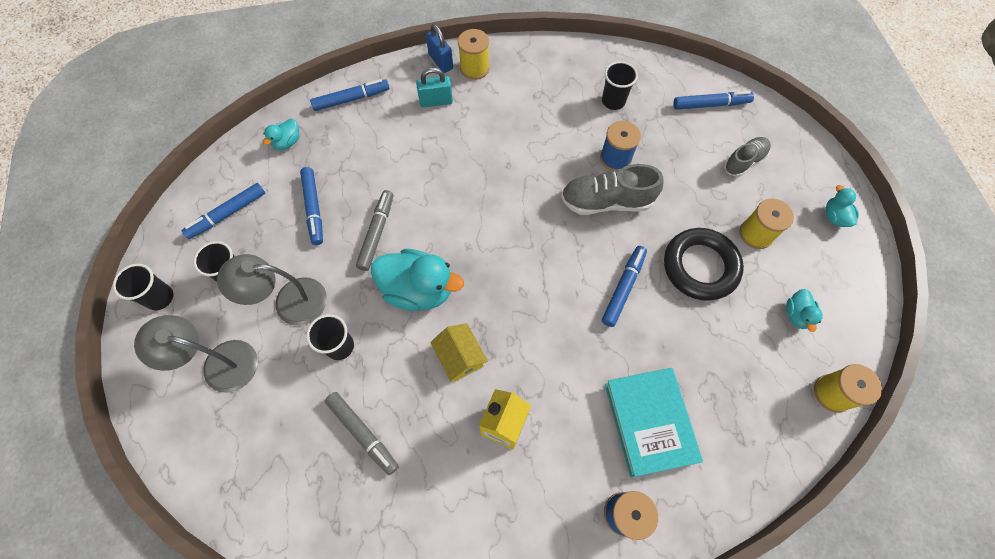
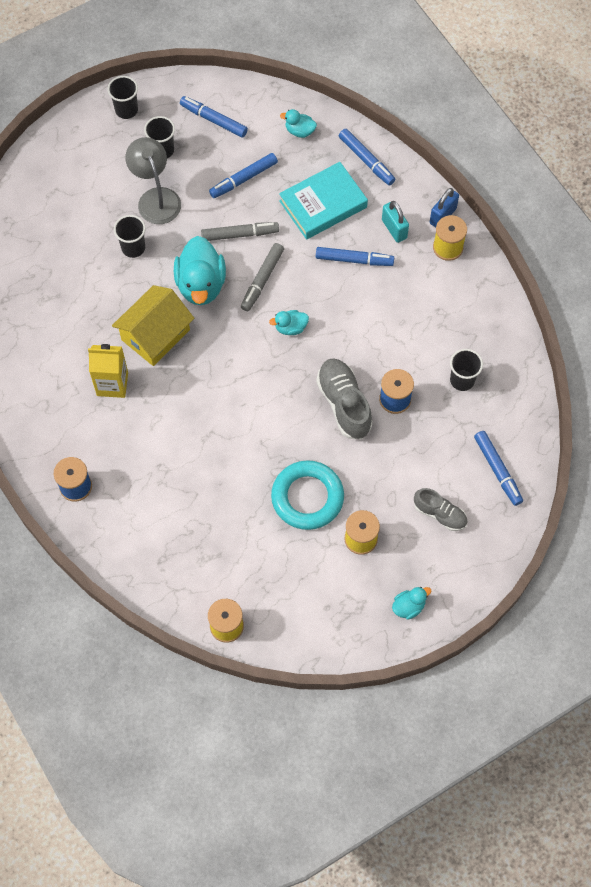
camera: 70 degrees right, 0 degrees up
(219, 363) = (91, 174): grey lamp -> none
(362, 433) = (74, 290): grey marker -> grey marker (262, 279)
(460, 357) = (155, 335): yellow house -> yellow house, size x1.63
(623, 288) = (261, 439): blue marker -> blue marker (353, 260)
(649, 422) = (151, 488): turquoise book -> turquoise book (323, 204)
(700, 267) = (307, 497): black ring -> turquoise ring
(796, 315) = (290, 586): turquoise duck -> turquoise duck (290, 328)

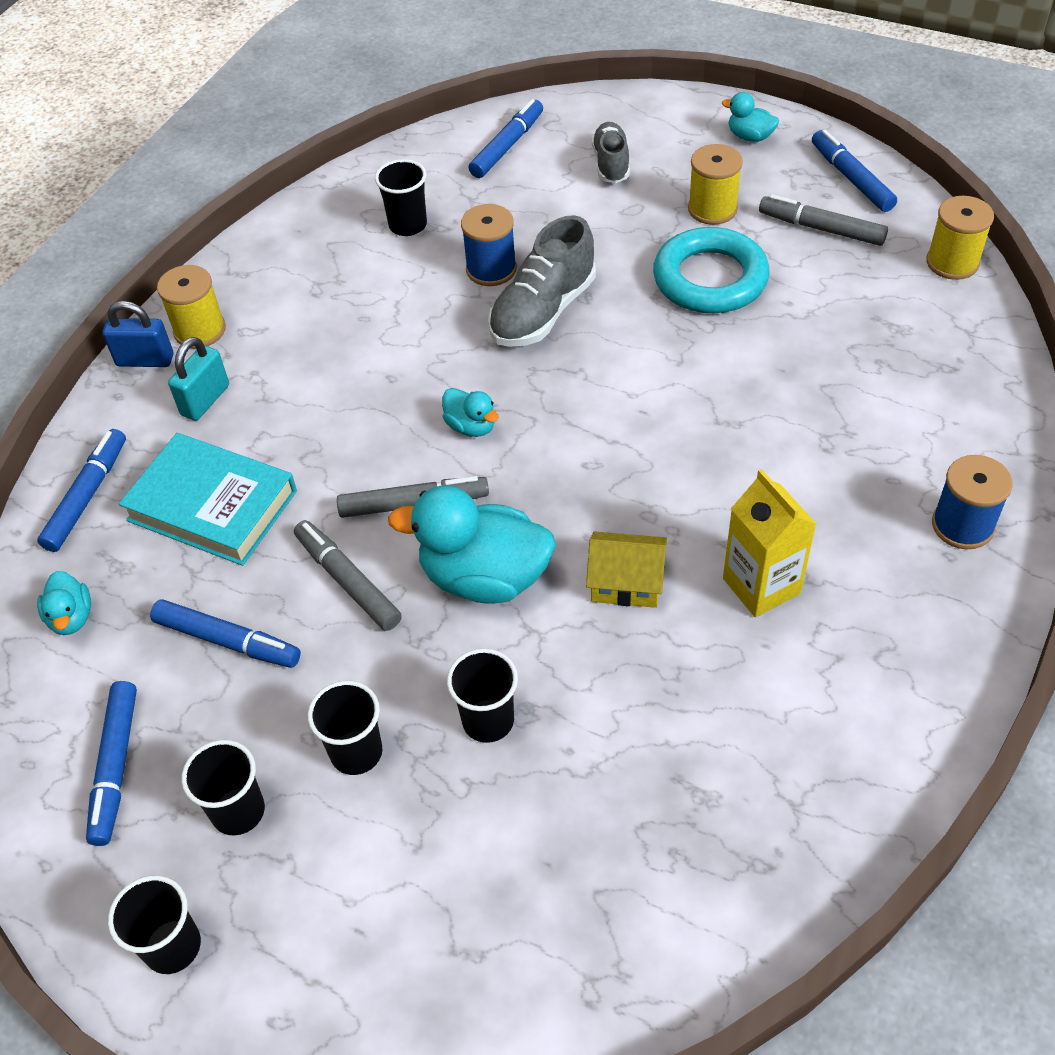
camera: 120 degrees left, 15 degrees down
(155, 335) = (626, 582): yellow house -> yellow house, size x0.61
(156, 198) = (356, 752): grey lamp -> black cup
(201, 284) = (484, 577): turquoise duck -> turquoise duck turned 135 degrees counterclockwise
(302, 582) = (822, 229): none -> grey marker
(353, 260) = (295, 417): blue marker -> blue marker (851, 179)

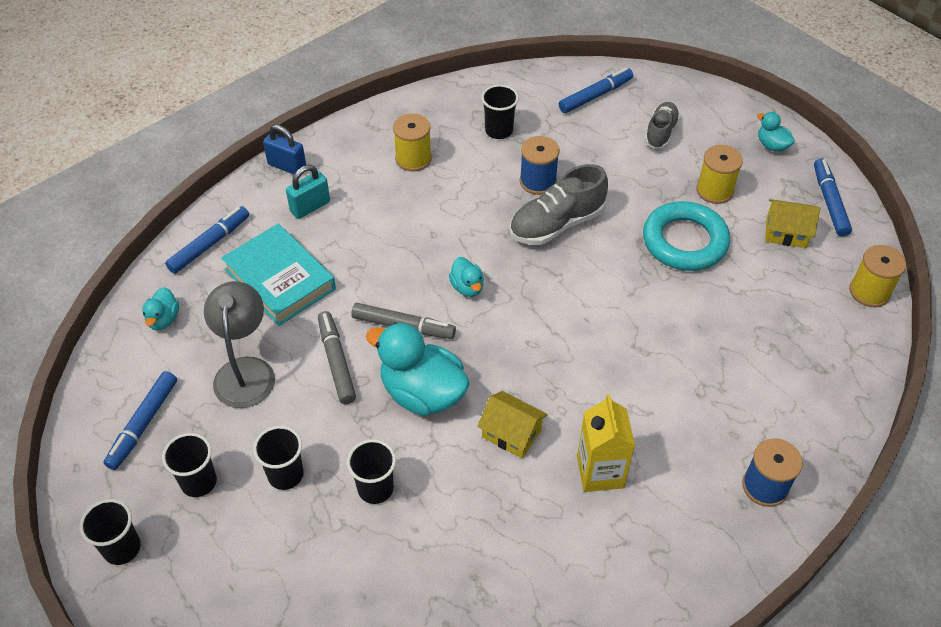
camera: 20 degrees right, 0 degrees up
(200, 330) = (330, 158): yellow spool -> yellow spool (413, 159)
(227, 640) = (245, 371): blue marker -> grey lamp
(822, 229) = (786, 232): grey marker -> yellow house

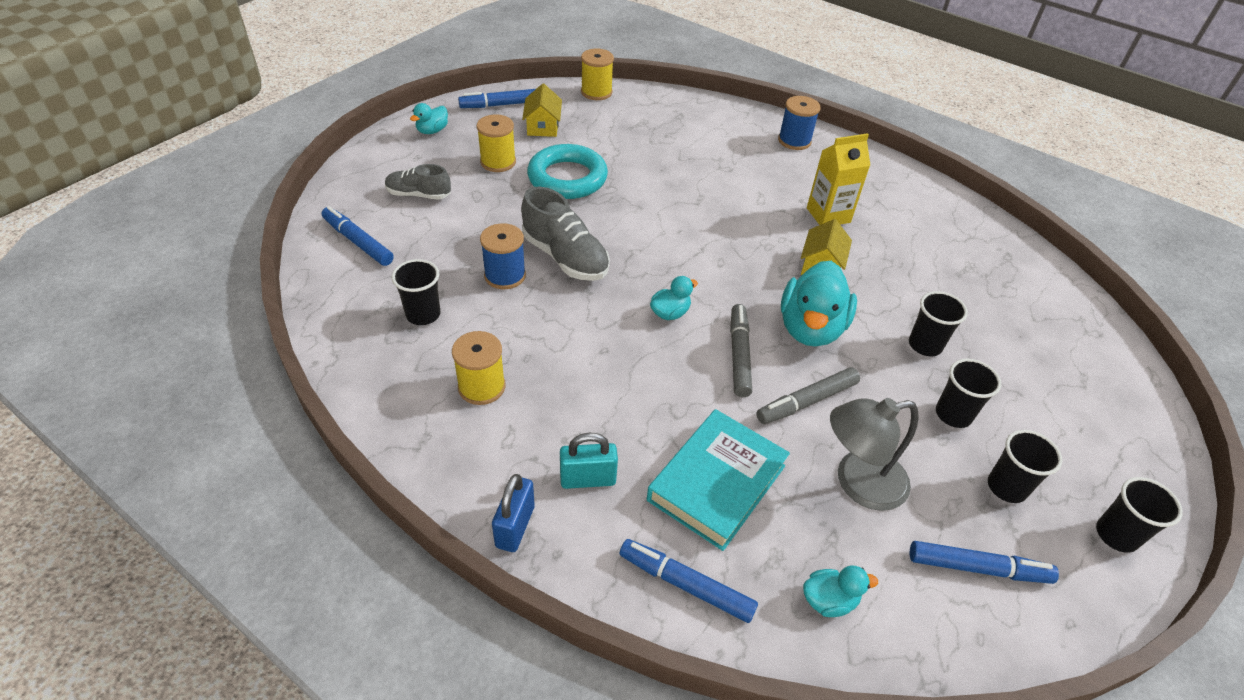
camera: 105 degrees left, 5 degrees down
(310, 207) = (588, 479): turquoise padlock -> turquoise padlock turned 45 degrees counterclockwise

